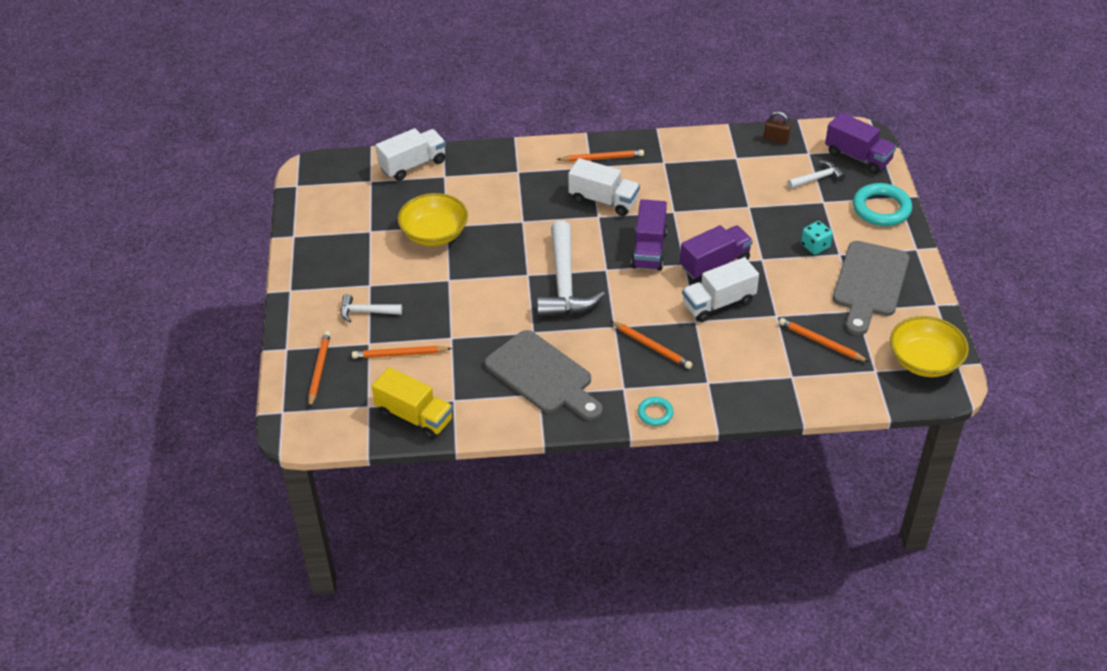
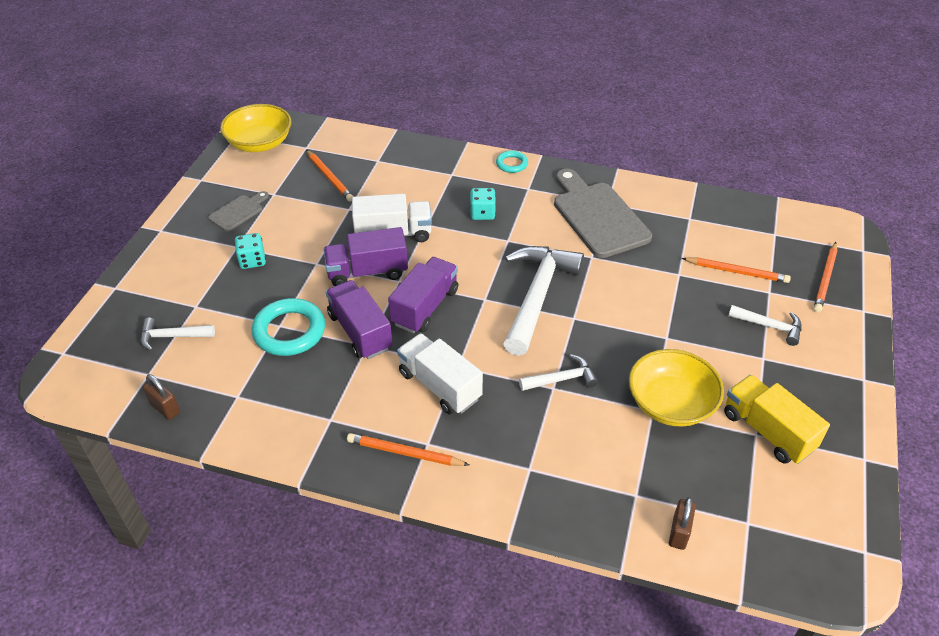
camera: 160 degrees left, 0 degrees up
(413, 165) = (679, 532): white truck -> brown padlock
(414, 416) = (730, 214): yellow truck -> yellow truck (767, 431)
(518, 228) = (562, 379): none -> white hammer
(652, 347) = (482, 213): orange pencil -> turquoise dice
(858, 157) = (99, 350): purple truck -> purple truck (360, 332)
(870, 283) = (238, 212): grey cutting board -> grey cutting board, size x0.49
(881, 208) = (146, 280): turquoise ring -> turquoise ring (289, 331)

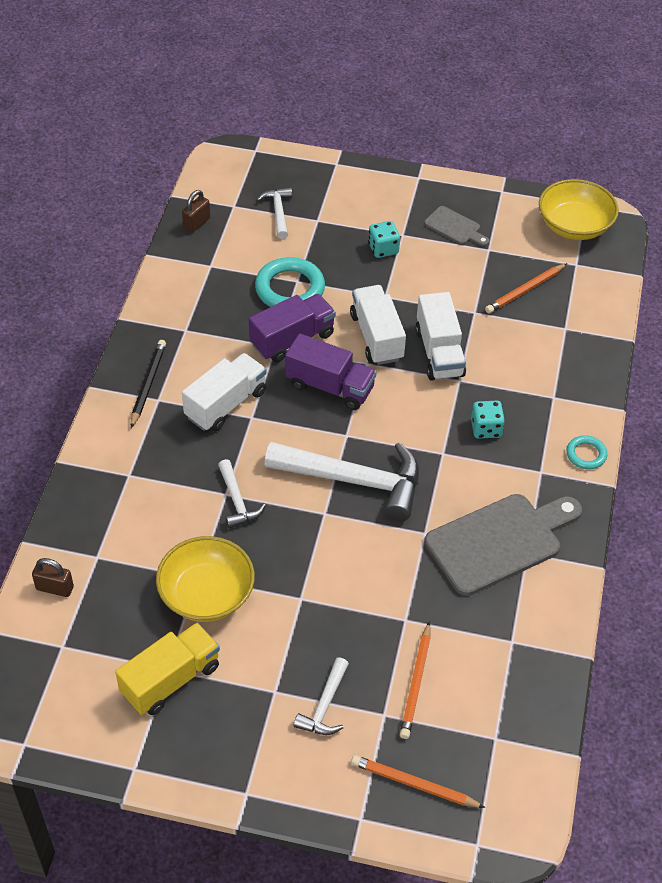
camera: 85 degrees right, 5 degrees up
(367, 272) = (376, 337): purple truck -> white truck
(404, 453) = (148, 384): orange pencil -> black pencil

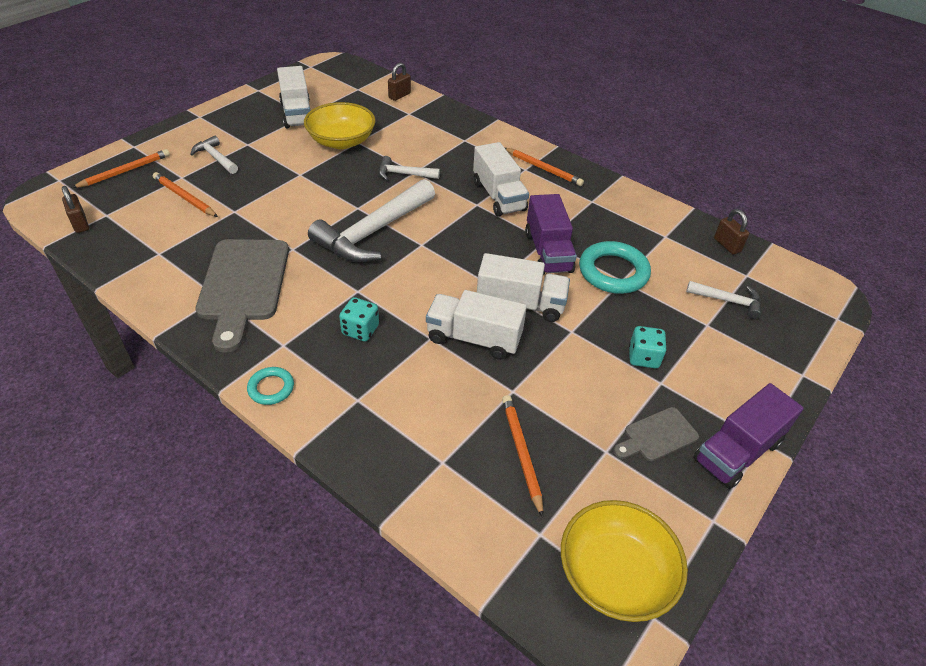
camera: 115 degrees right, 5 degrees down
(148, 384) = (543, 169): black pencil -> orange pencil
(170, 680) = (297, 114): yellow truck -> white truck
(330, 386) = (479, 254): purple truck -> purple truck (737, 451)
(525, 751) = (80, 224): none -> brown padlock

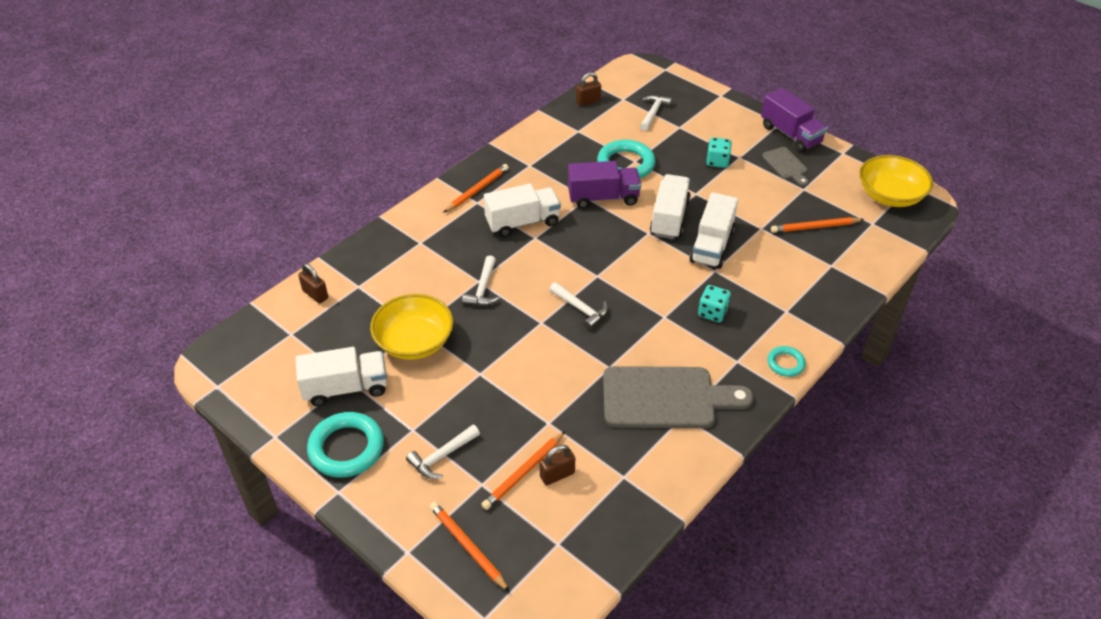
camera: 85 degrees left, 0 degrees up
(80, 224) = (576, 565): brown padlock -> brown padlock (557, 475)
(238, 117) = (346, 448): none -> turquoise ring
(373, 232) = (581, 309): white hammer -> white hammer, size x0.49

